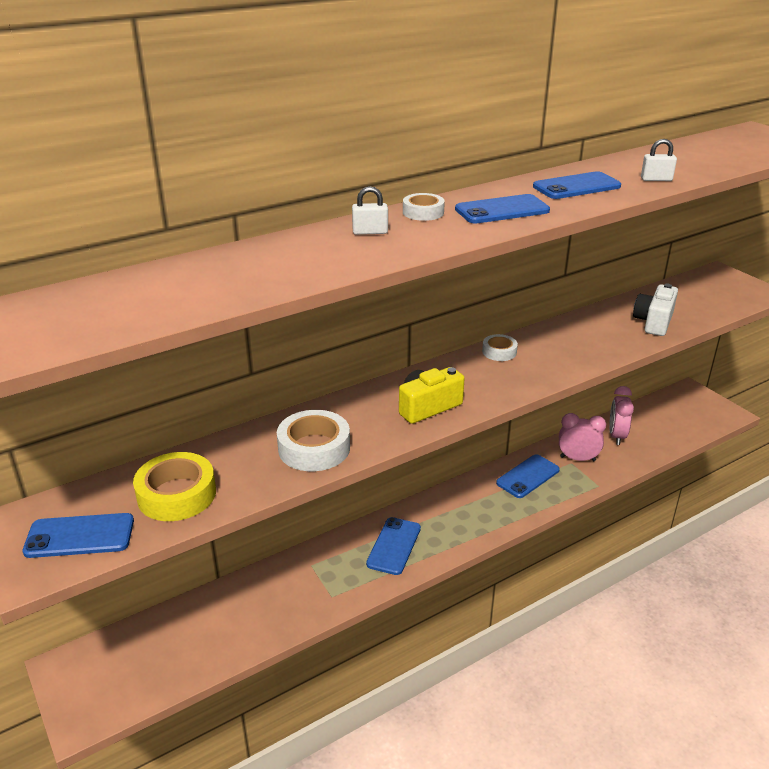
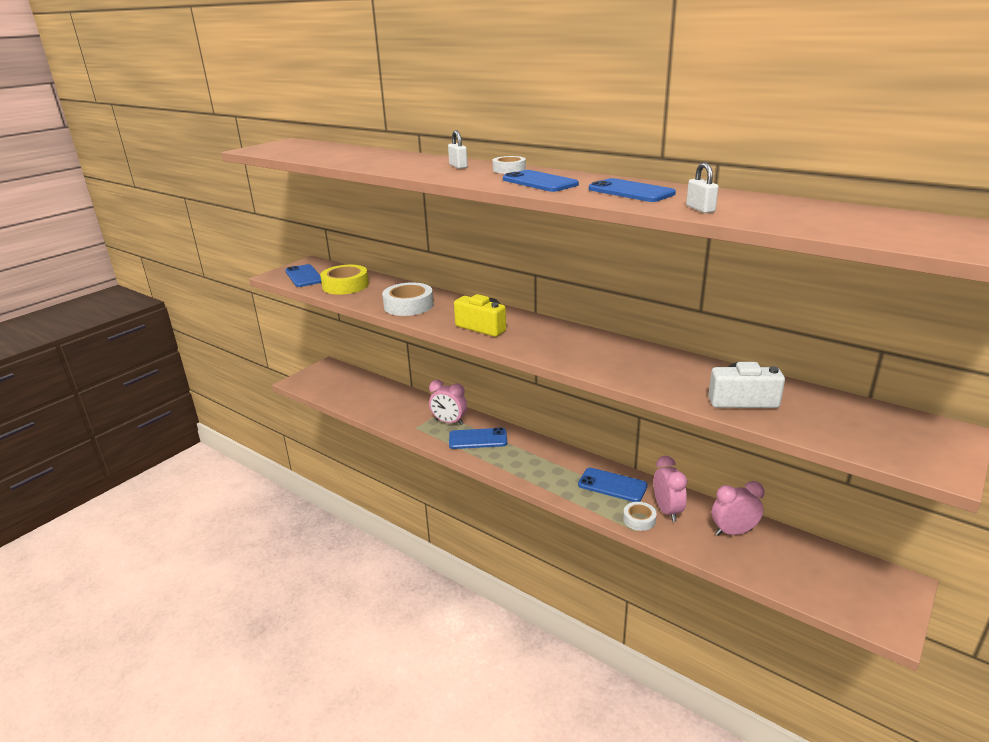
camera: 70 degrees right, 5 degrees down
(340, 561) = (449, 422): none -> pink clock
(499, 352) = (590, 338): white tape -> white tape (639, 519)

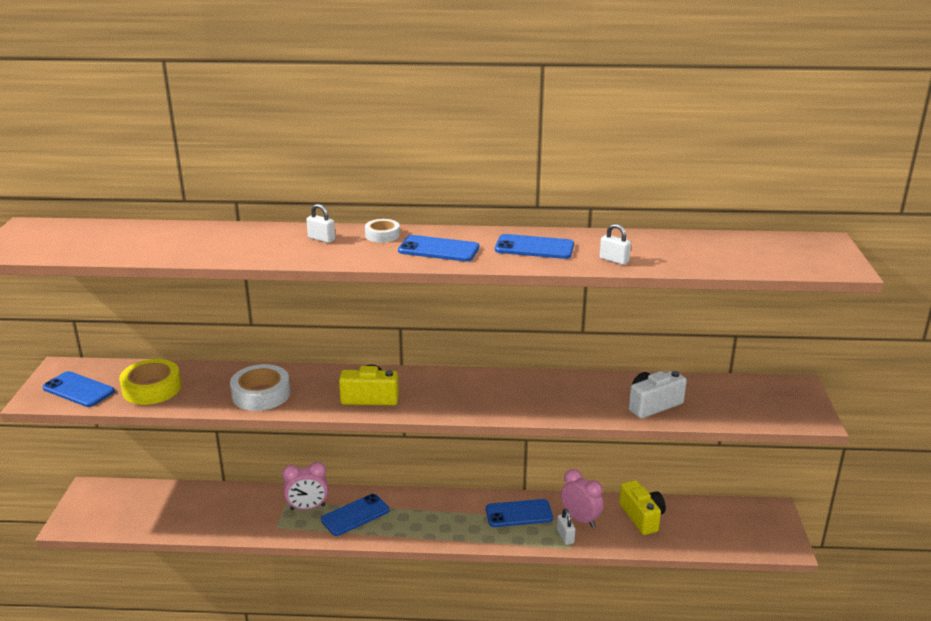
camera: 35 degrees left, 0 degrees up
(639, 519) = (565, 537): white tape -> white padlock
(733, 532) = (642, 517): pink clock -> yellow camera

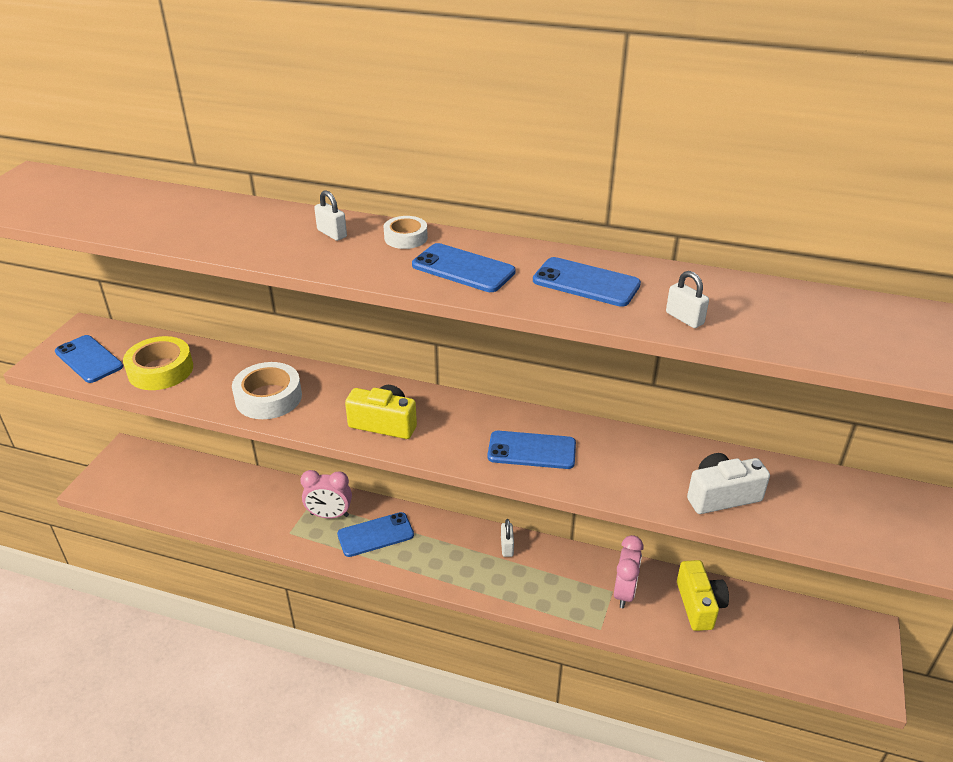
camera: 15 degrees right, 10 degrees up
(519, 514) = (555, 570): blue phone -> blue phone (531, 450)
(565, 537) = (599, 612): white padlock -> white padlock (507, 547)
(580, 519) = (624, 592): pink clock -> pink clock turned 45 degrees clockwise

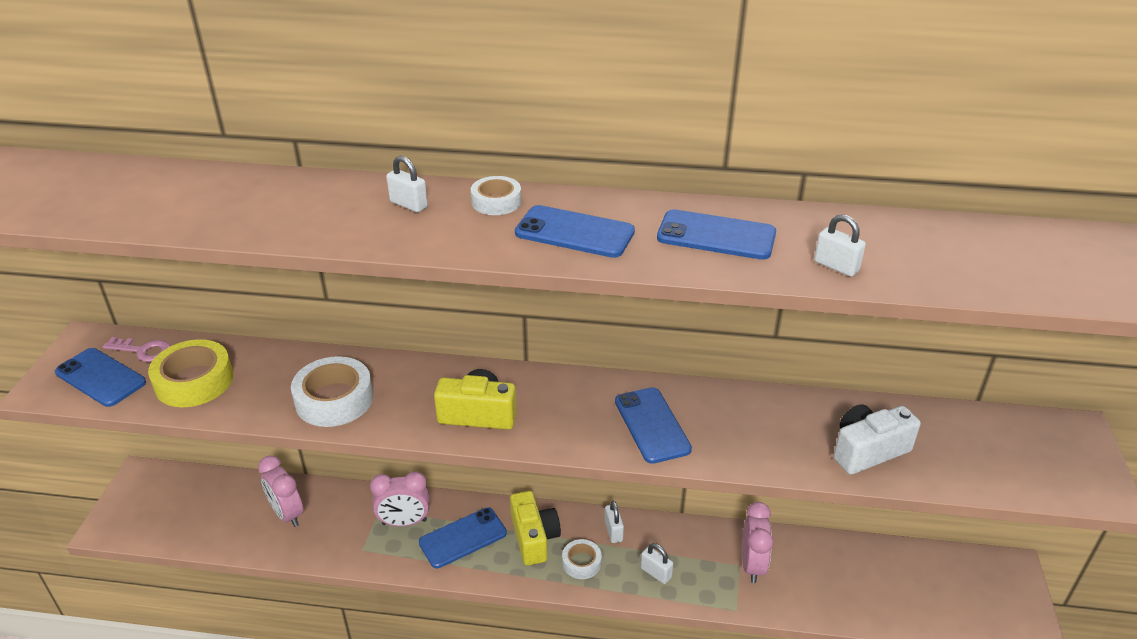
camera: 10 degrees left, 0 degrees up
(127, 342) = (143, 350): none -> pink key
(235, 496) = (287, 514): none -> pink clock
(472, 569) = (581, 562): none -> white tape
(531, 450) = (652, 425): blue phone -> blue phone turned 75 degrees clockwise
(535, 587) = (655, 573): none -> white padlock
(699, 605) = (833, 567): yellow camera -> yellow camera (534, 538)

